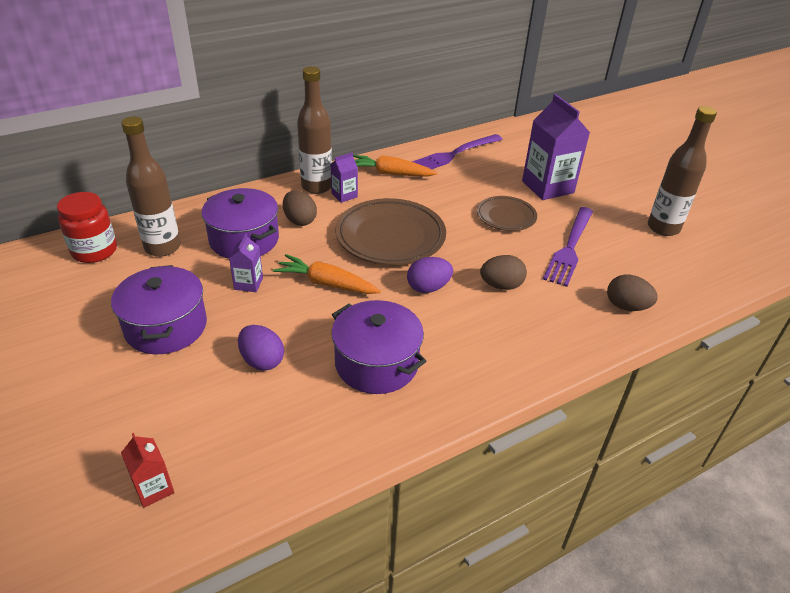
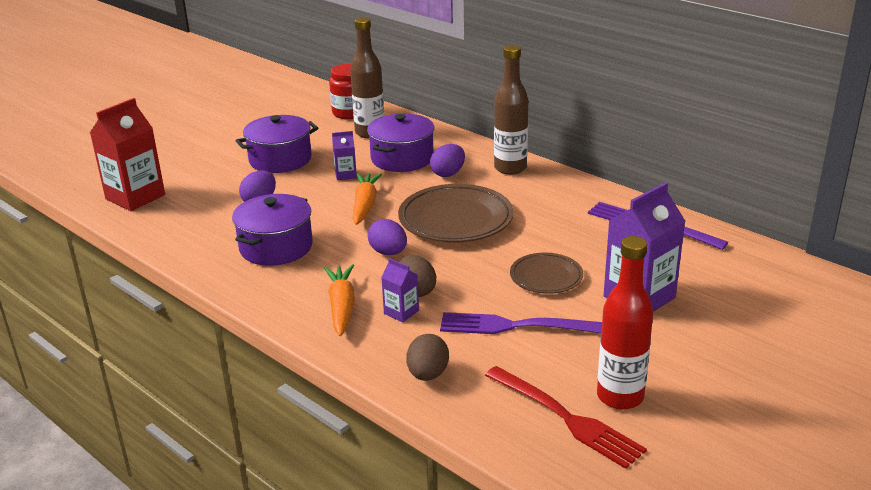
camera: 75 degrees right, 10 degrees down
(154, 488) = (135, 197): red carton -> red carton, size x2.05
(300, 220) = (448, 173): brown egg -> purple egg
(344, 195) = (507, 184): purple carton -> purple carton (401, 312)
(390, 174) = (570, 198): orange carrot -> orange carrot (341, 306)
(663, 228) = (620, 396): brown bottle -> red bottle
(685, 255) = (566, 418): none -> red fork

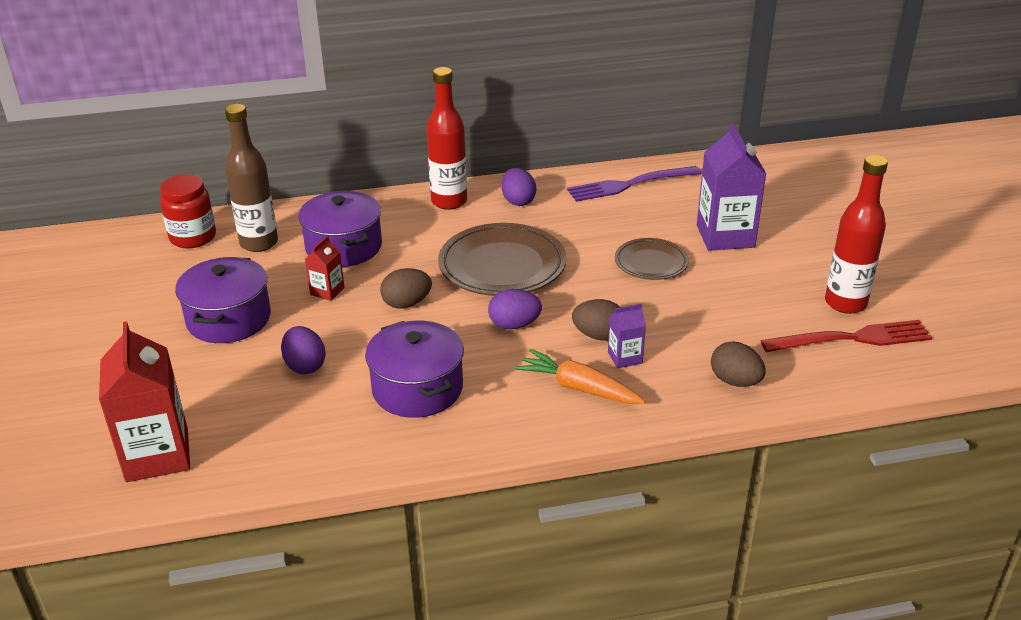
camera: 55 degrees left, 5 degrees up
(345, 175) = (327, 291): purple carton -> red carton
(365, 205) = (407, 303): orange carrot -> brown egg
(448, 173) = (412, 235): purple egg -> purple egg (518, 201)
(510, 168) = (449, 202): brown bottle -> red bottle
(515, 326) = (708, 308): purple fork -> none

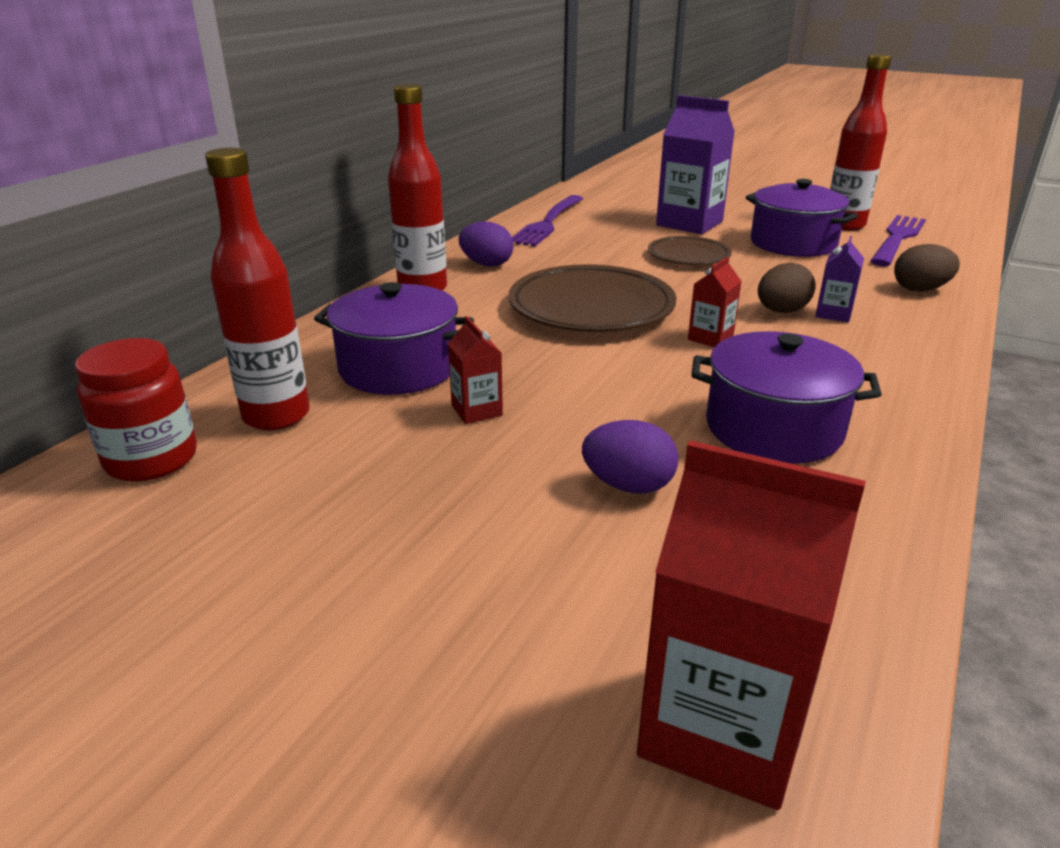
camera: 50 degrees left, 5 degrees down
(229, 319) = (420, 505): purple pot -> purple pot (793, 243)
(259, 243) = (276, 416): brown bottle -> red bottle
(407, 303) = (584, 375): brown egg -> none
(514, 325) = (710, 338): purple egg -> red carton
(578, 388) = (865, 348): orange carrot -> none
(852, 338) = (897, 239): red fork -> purple fork

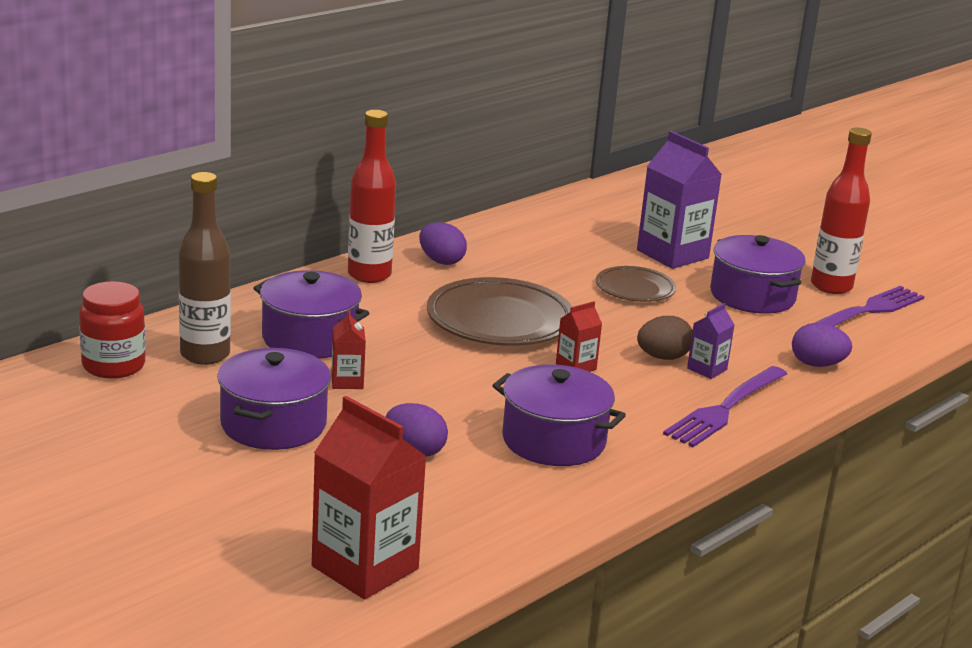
camera: 15 degrees right, 5 degrees down
(276, 416) = (205, 355): red bottle -> brown bottle
(418, 493) = (273, 424): none -> purple pot
(548, 223) = (533, 227): purple fork -> purple fork (725, 408)
(920, 289) = (817, 364): brown egg -> purple egg

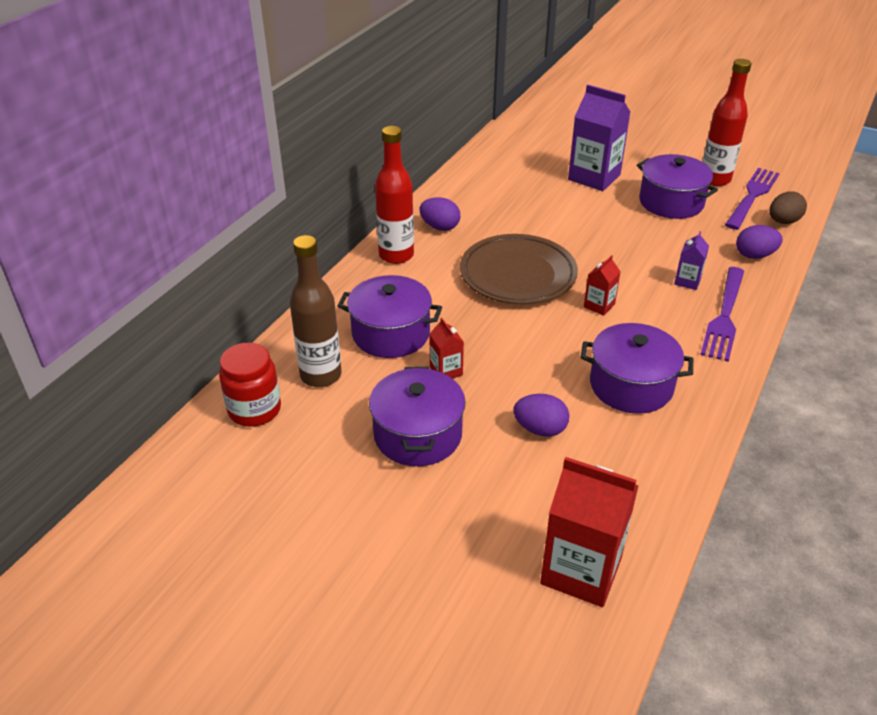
camera: 15 degrees left, 15 degrees up
(635, 289) = (590, 217): brown plate -> none
(663, 357) = (651, 278): brown egg -> brown egg (783, 221)

